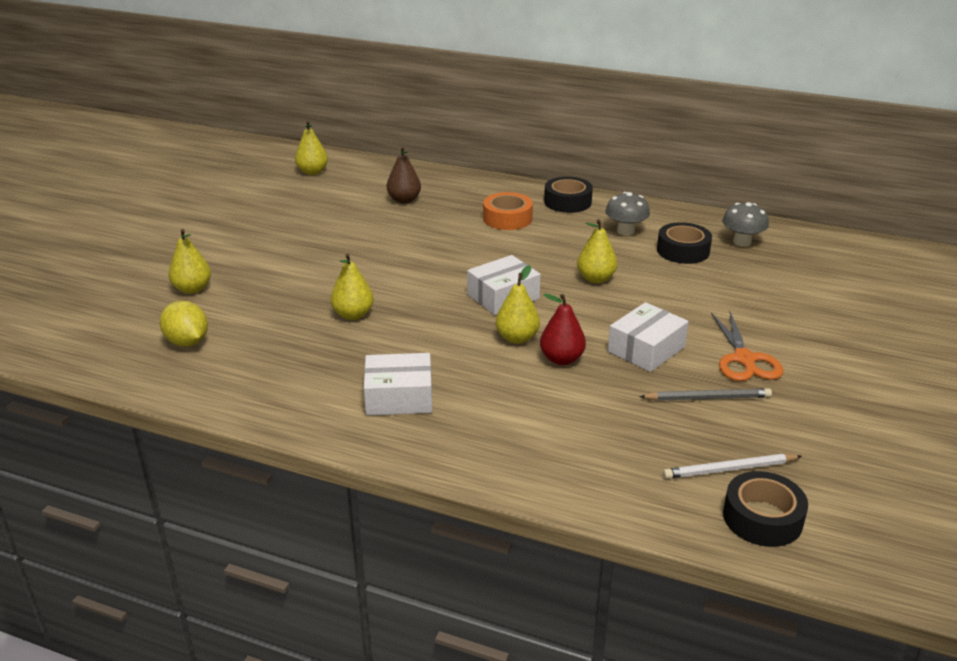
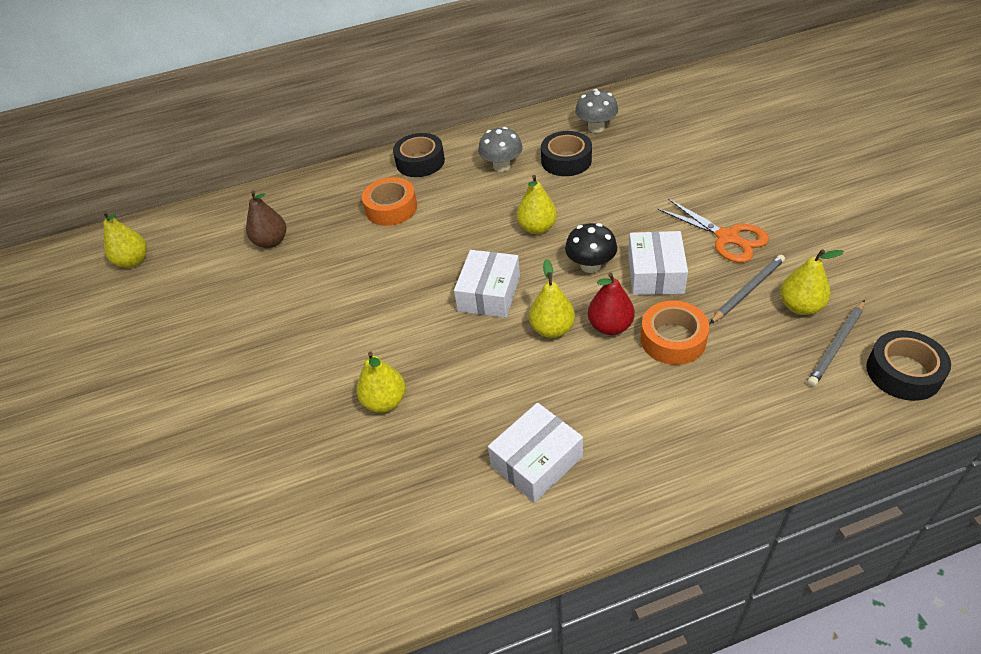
camera: 35 degrees left, 15 degrees up
(187, 342) = (259, 553): yellow lemon -> none
(192, 289) = (180, 484): yellow pear -> yellow pear (800, 306)
(597, 392) = (673, 339): none -> orange tape
(602, 319) = (590, 265): none -> black mushroom
(729, 469) = (836, 345): white pencil -> grey pencil

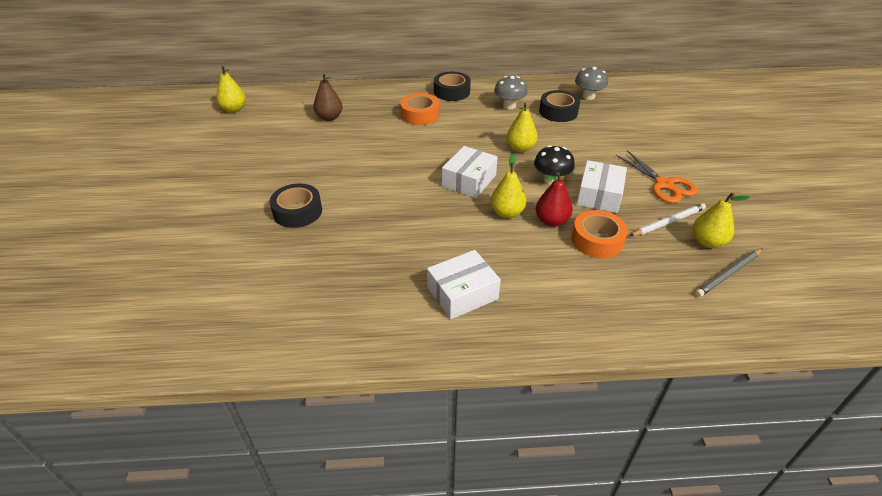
camera: 10 degrees right, 5 degrees down
(385, 401) = (367, 229): yellow pear -> none
(747, 290) = (668, 222): grey pencil -> white pencil
(903, 372) = (779, 305): black tape -> black tape (297, 212)

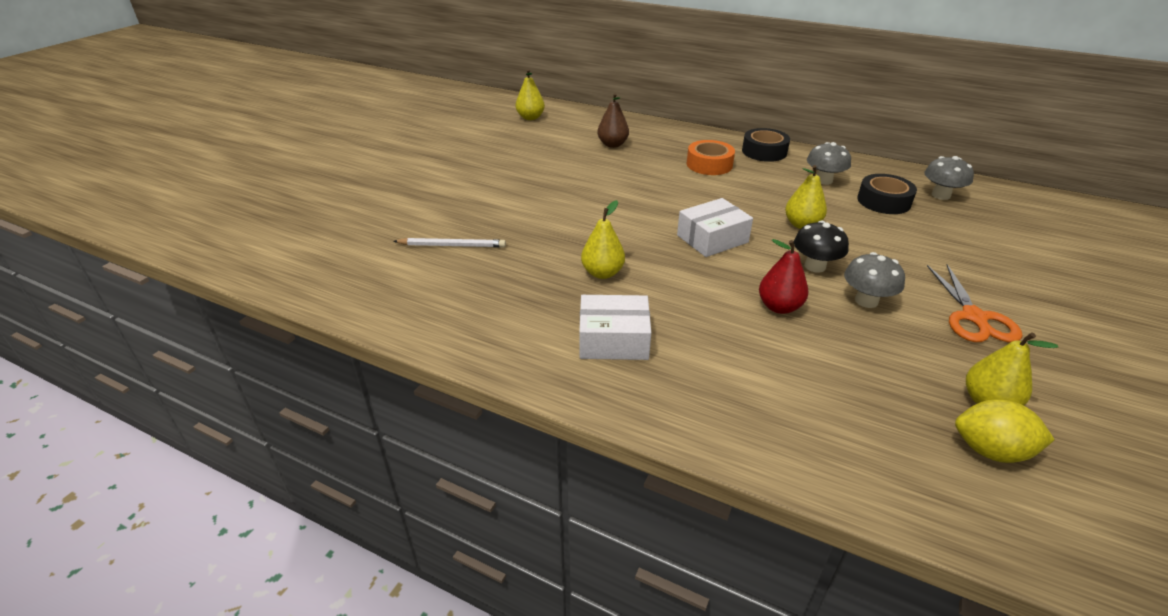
camera: 30 degrees right, 5 degrees down
(297, 212) = (514, 215): black tape -> none
(507, 213) = (730, 282): yellow pear -> yellow pear (602, 273)
(597, 240) = (822, 345): orange tape -> none
(599, 195) = (866, 301): white box -> grey mushroom
(668, 222) = (944, 360): white pencil -> white pencil (452, 245)
(728, 274) = (990, 451): grey pencil -> yellow lemon

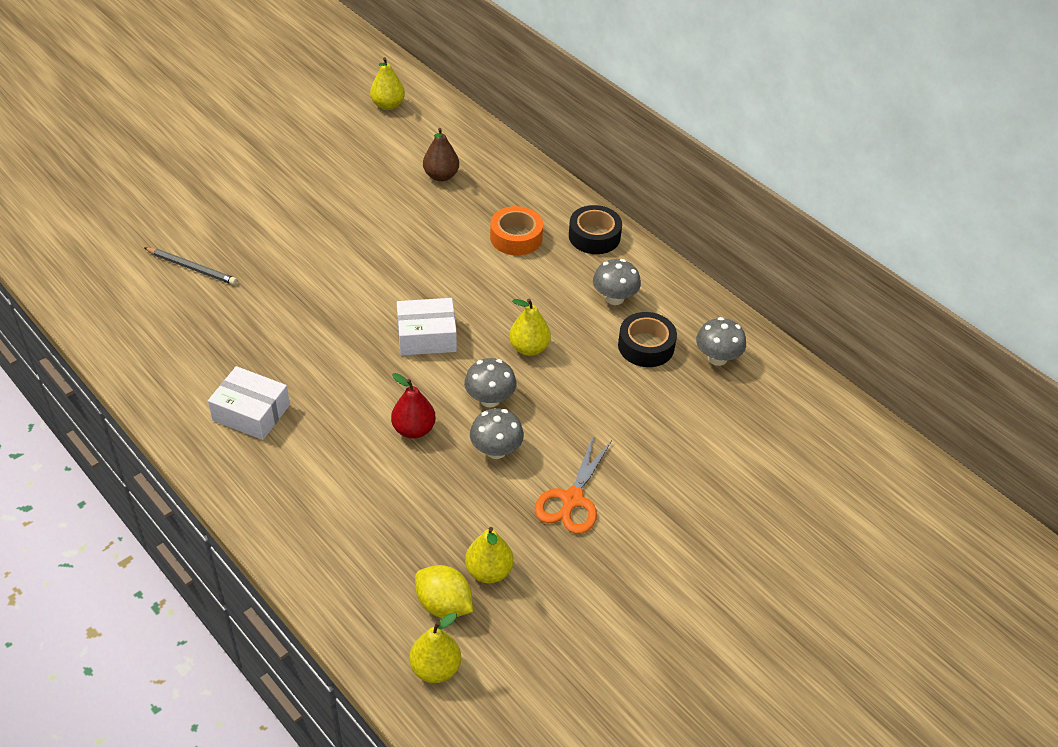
camera: 20 degrees right, 10 degrees up
(452, 245) = (192, 268): white pencil -> grey pencil
(602, 273) = (296, 342): yellow pear -> yellow pear (435, 668)
(815, 266) = (490, 399): black mushroom -> grey mushroom

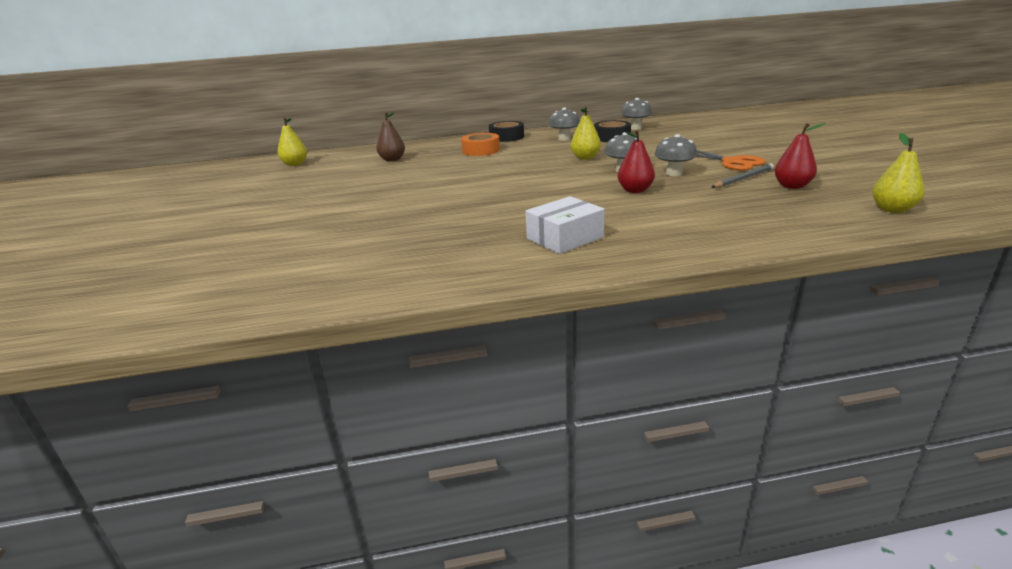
camera: 55 degrees left, 20 degrees down
(192, 268) = (348, 241): grey pencil -> grey pencil (743, 179)
(426, 336) = (543, 178): white box -> none
(444, 605) = (824, 201): yellow lemon -> none
(489, 571) = (792, 186): yellow pear -> red pear

